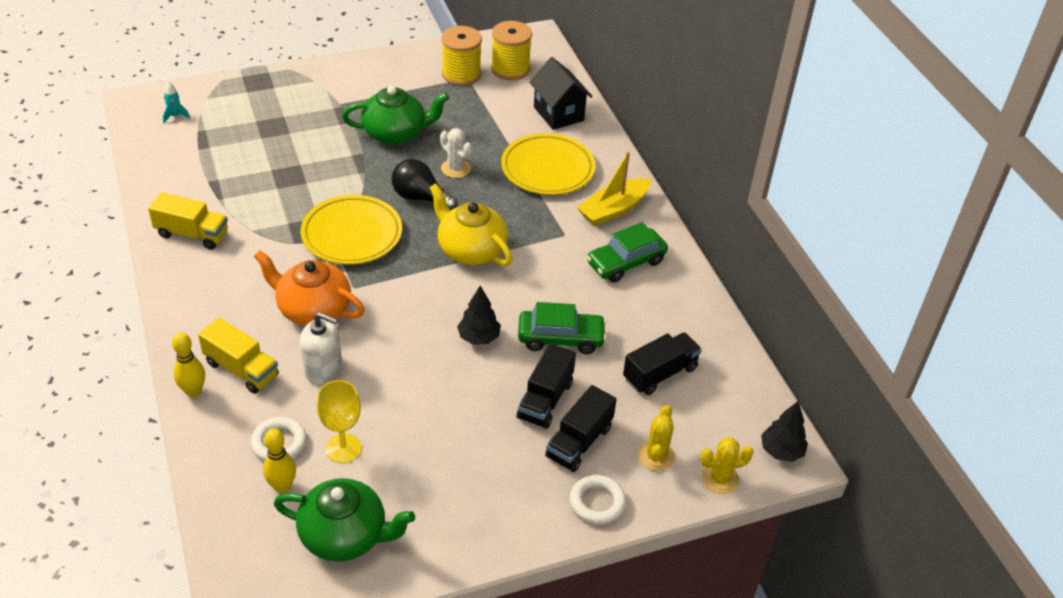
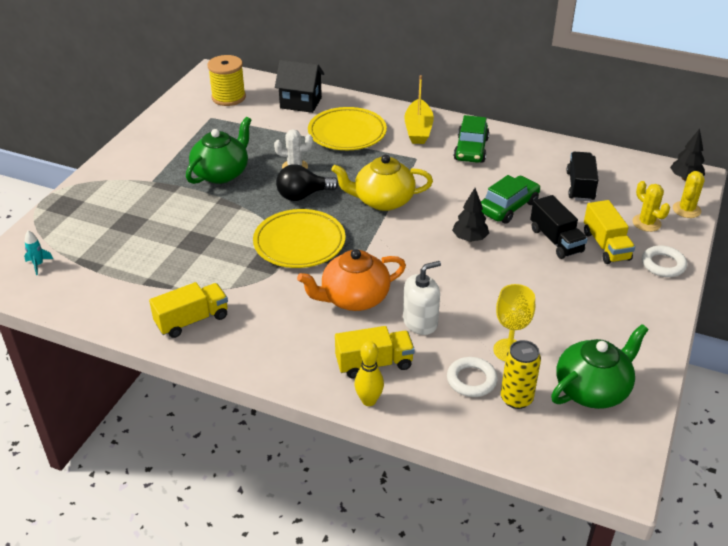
camera: 45 degrees left, 5 degrees down
(282, 486) = (516, 399): yellow bowling pin -> yellow can
(461, 74) = (203, 118): yellow spool -> none
(579, 442) = (606, 246): black truck -> yellow truck

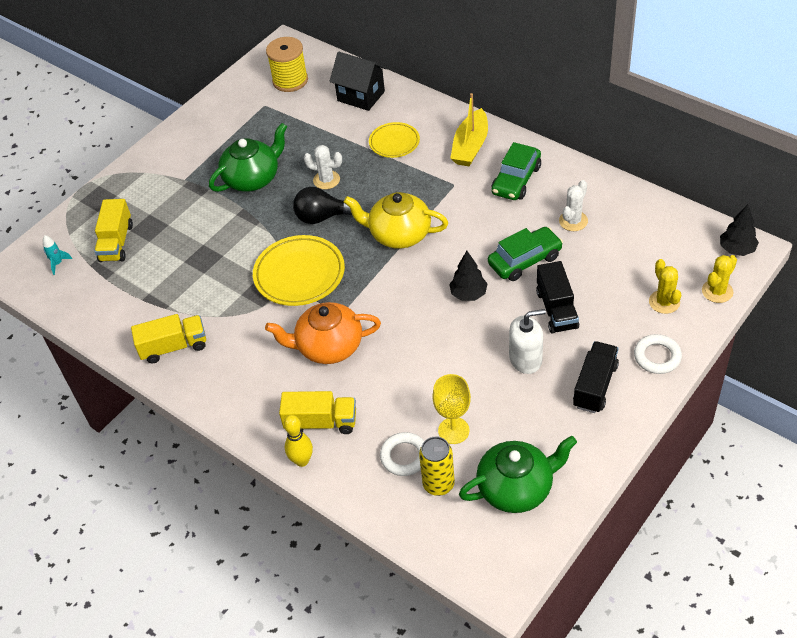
camera: 20 degrees right, 10 degrees up
(347, 133) = (394, 142): yellow plate -> yellow plate, size x0.61
(420, 322) = (381, 384): white soap dispenser -> white soap dispenser (525, 359)
(536, 173) = (573, 221): none -> white cactus
(580, 186) = (613, 244): black truck -> black truck (595, 386)
(606, 246) = (606, 324): yellow truck -> yellow truck (116, 242)

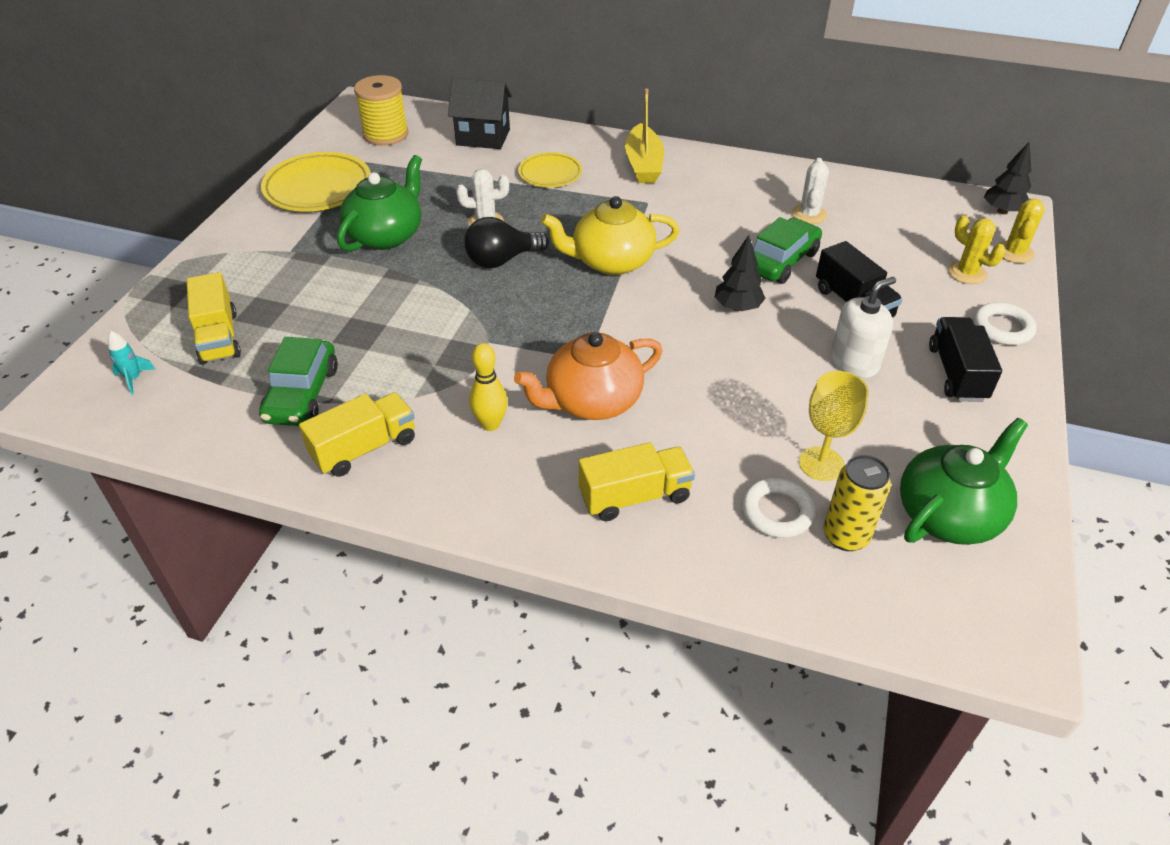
camera: 25 degrees left, 5 degrees down
(299, 274) = (505, 326): yellow plate -> yellow plate (318, 188)
(302, 461) = (636, 554): yellow bowling pin -> yellow bowling pin (490, 424)
(516, 180) = (717, 187): green car -> green car (302, 394)

